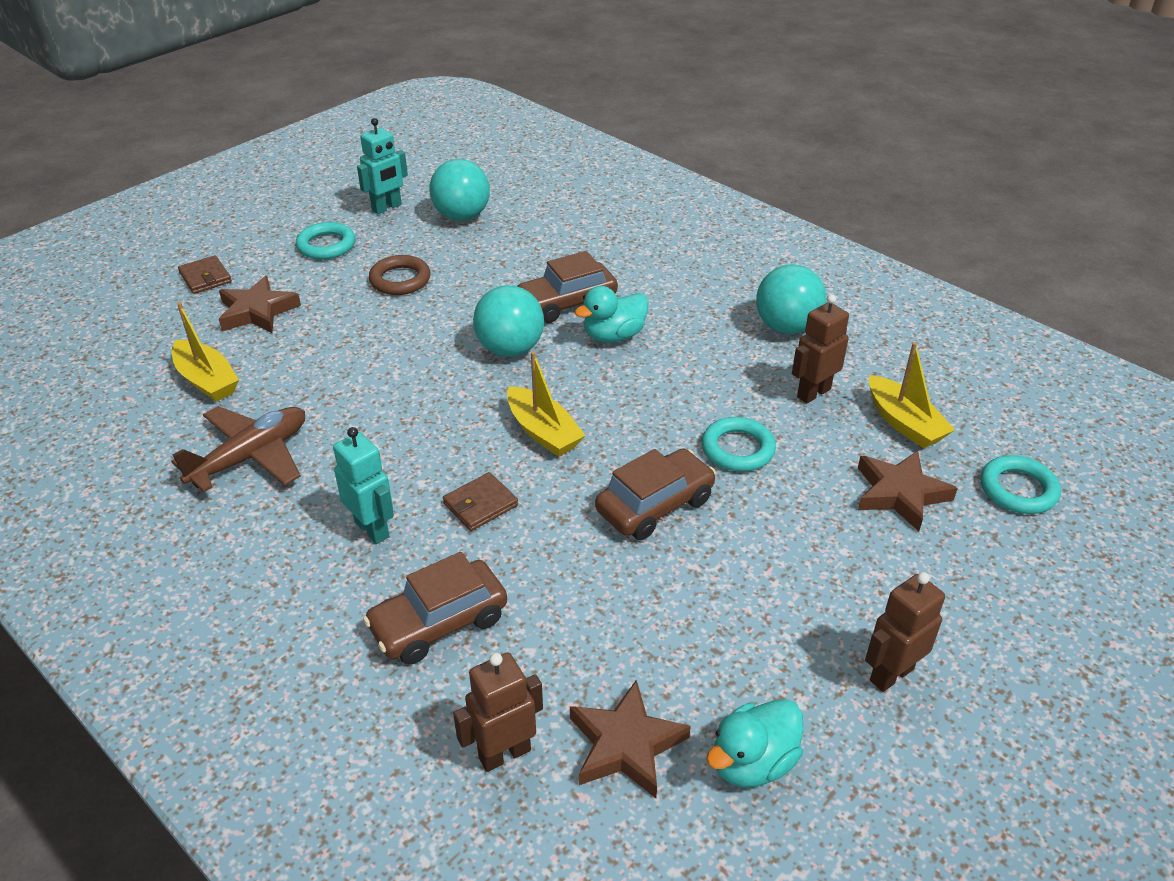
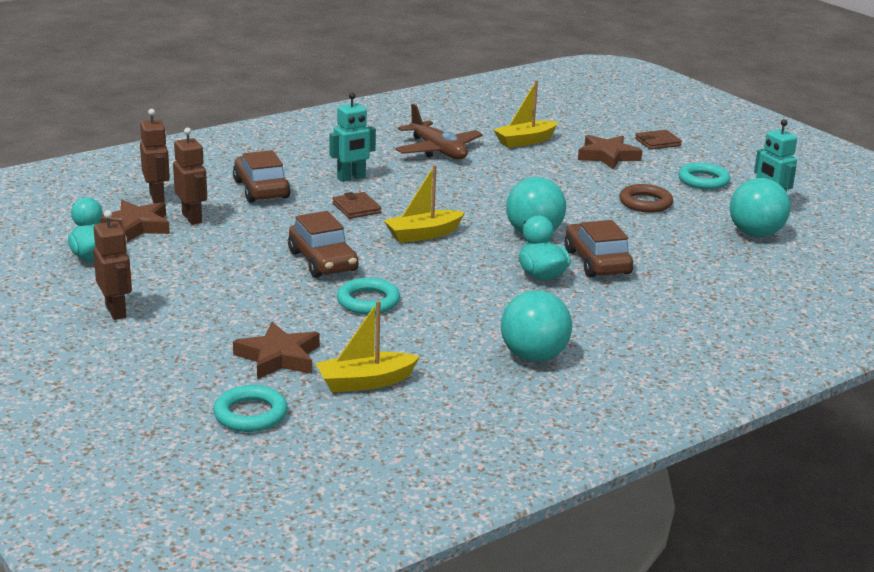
camera: 100 degrees right, 15 degrees down
(813, 393) = (426, 348): brown robot -> brown robot (192, 218)

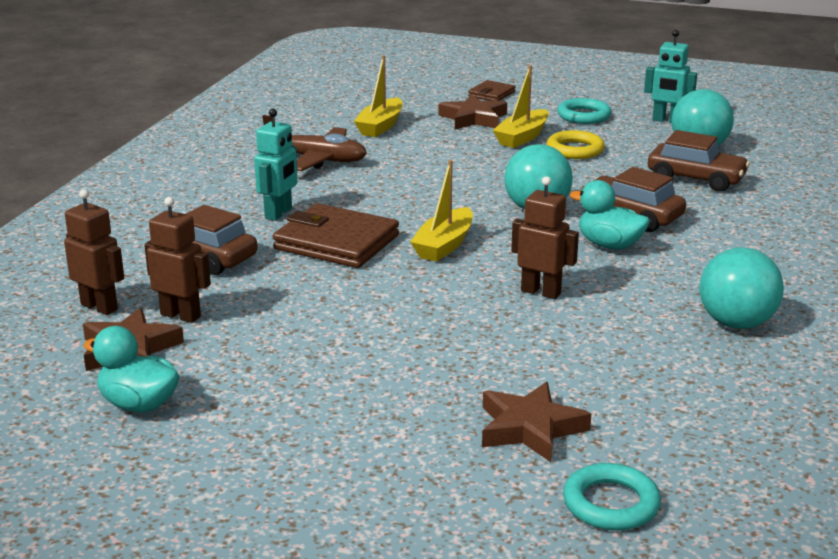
camera: 35 degrees left, 0 degrees up
(116, 311) = (274, 457): brown robot -> brown robot (541, 292)
(322, 261) = (398, 309): brown car -> brown car (696, 179)
(356, 208) = (336, 242): brown wallet -> brown wallet, size x1.94
(365, 382) = (650, 415): yellow boat -> yellow boat (522, 137)
(368, 301) = (510, 332): turquoise ring -> none
(645, 203) = (575, 150): brown ring -> yellow ring

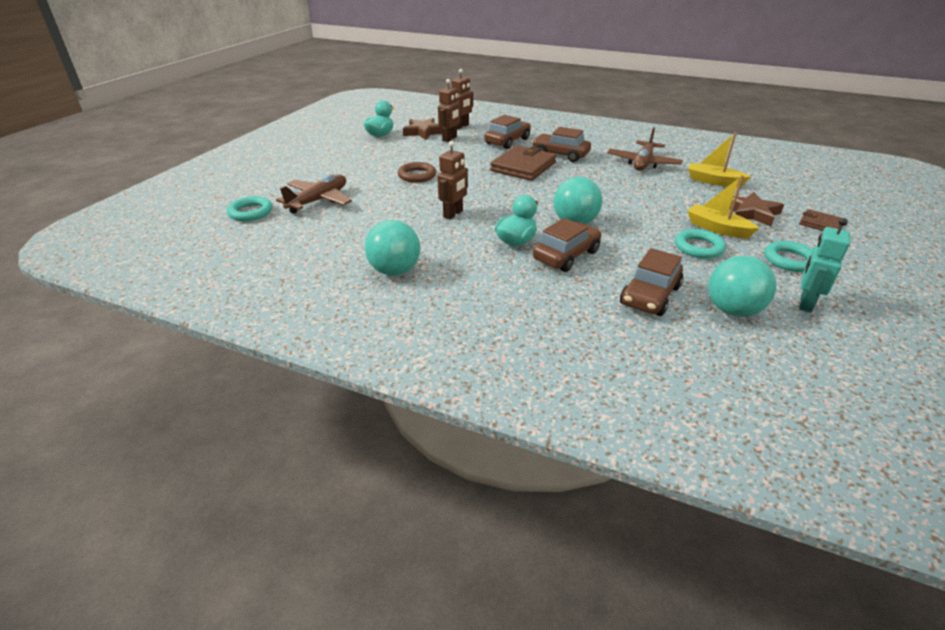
camera: 95 degrees right, 10 degrees up
(279, 213) = (560, 155): turquoise robot -> brown car
(388, 335) = (417, 175): none -> brown ring
(444, 245) = (518, 192): yellow boat -> none
(530, 428) = (319, 200): brown star -> brown plane
(575, 150) = (698, 247): yellow ring -> turquoise ring

